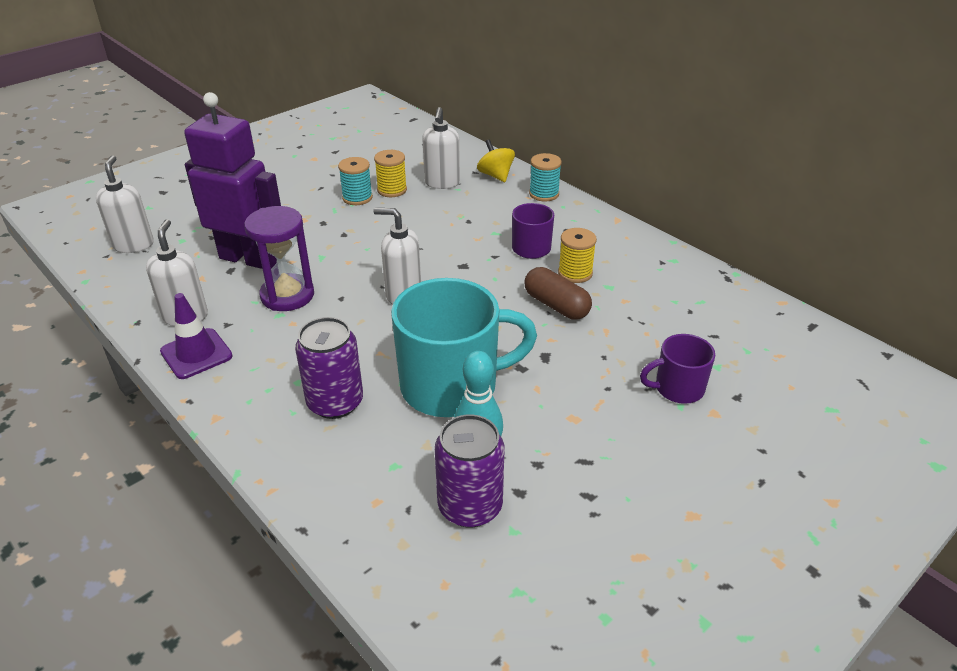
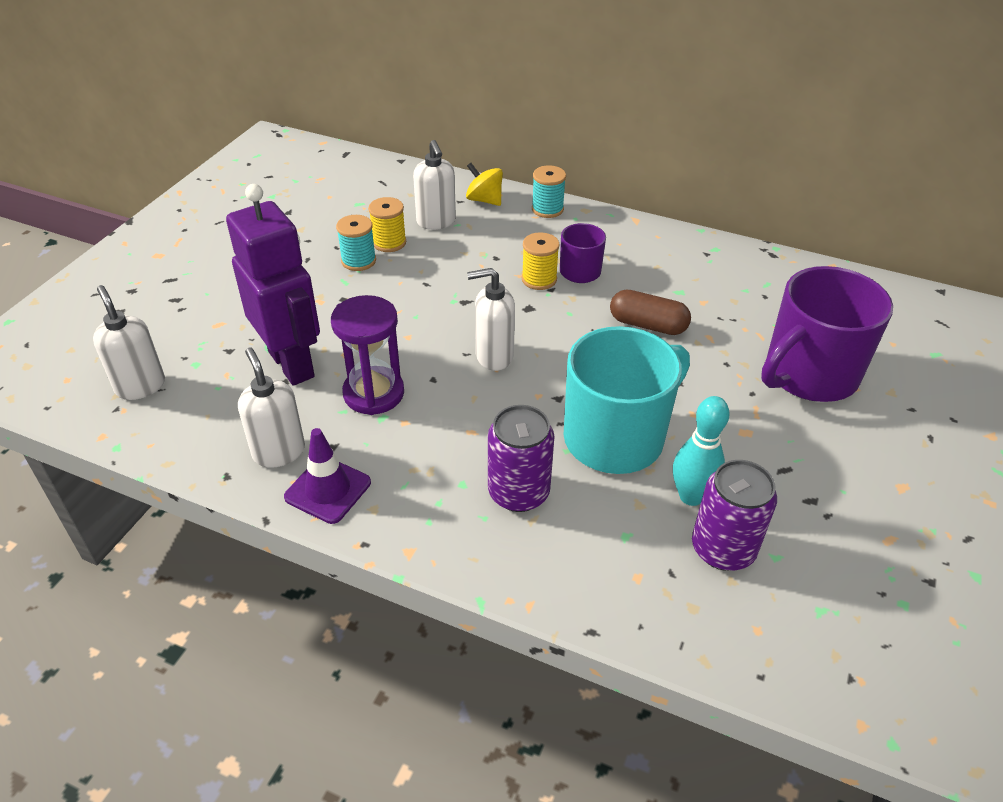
camera: 25 degrees left, 5 degrees up
(247, 258) = (292, 364): purple robot -> purple robot turned 60 degrees clockwise
(575, 273) = (639, 286): yellow spool -> yellow spool (539, 279)
(678, 388) = (809, 374): purple mug -> purple mug, size x1.97

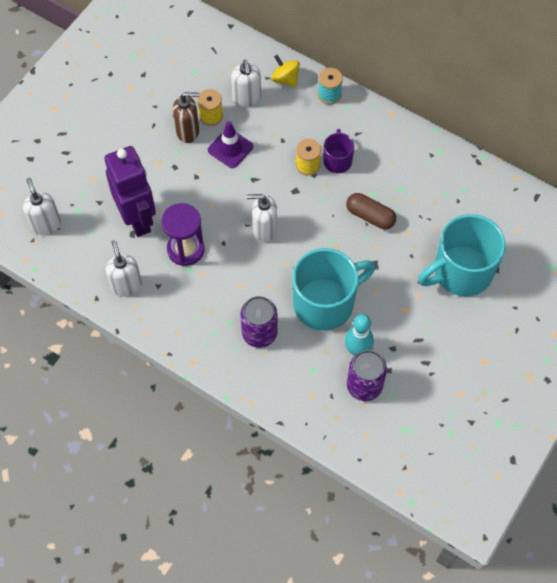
camera: 10 degrees right, 20 degrees up
(328, 490) = (152, 316): purple traffic cone -> purple traffic cone (230, 148)
(358, 261) = (188, 131): turquoise spool -> brown soap dispenser
(809, 374) = (461, 272): purple mug -> turquoise mug

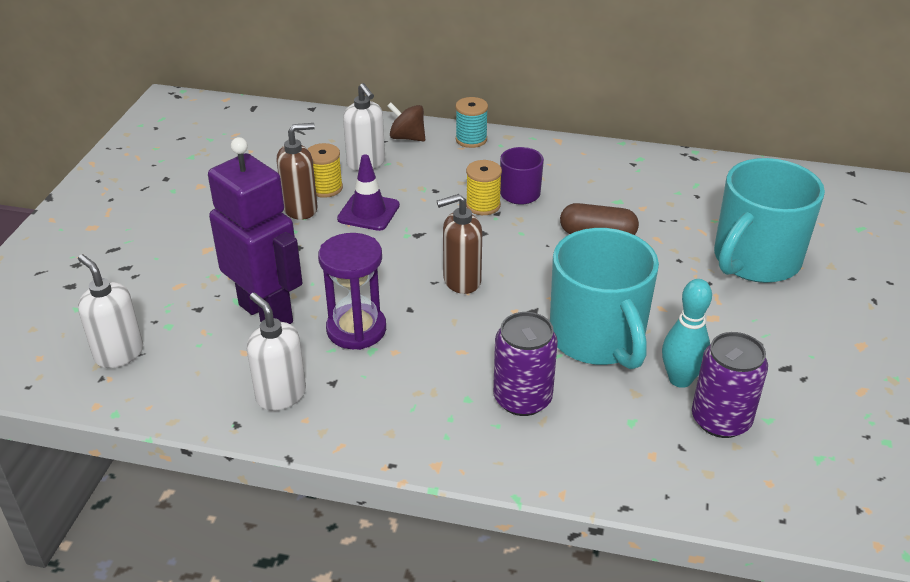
camera: 20 degrees left, 25 degrees down
(264, 229) = (461, 281): white soap dispenser -> brown soap dispenser
(285, 79) = (407, 137): yellow spinning top -> brown spinning top
(325, 303) = (597, 338): turquoise mug -> turquoise mug turned 120 degrees clockwise

